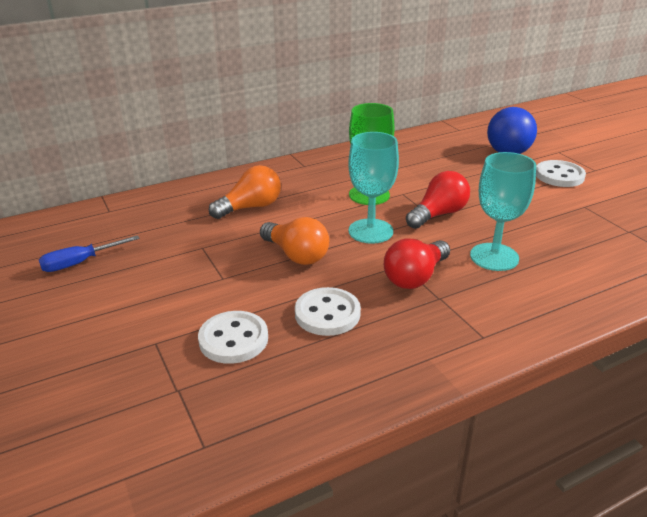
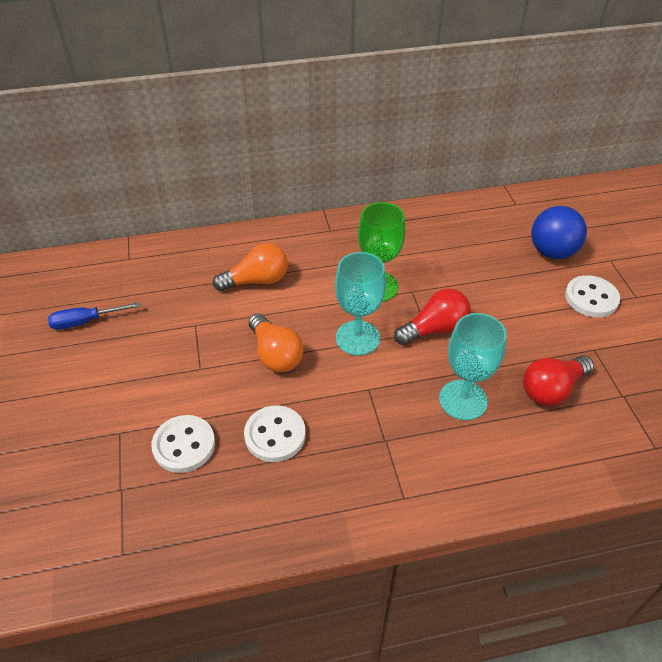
camera: 15 degrees right, 15 degrees up
(415, 277) = (374, 408): red light bulb -> red light bulb (552, 389)

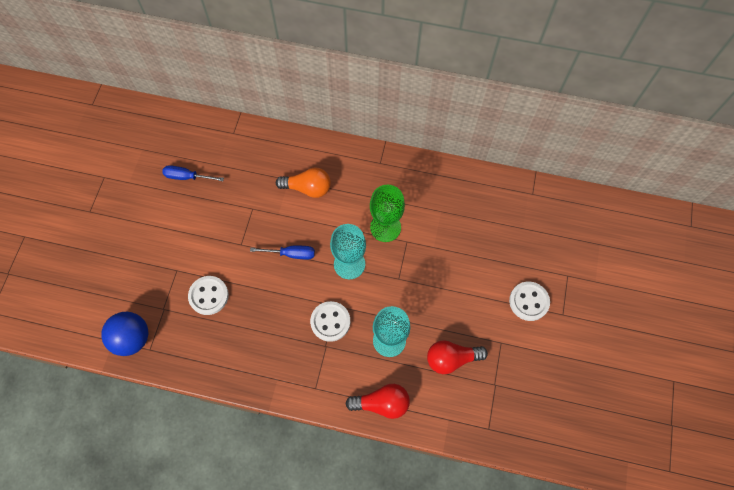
camera: 25 degrees right, 20 degrees up
(275, 354) = (291, 254): orange light bulb -> blue screwdriver
(275, 435) = (263, 313): white button -> white button (330, 321)
(434, 329) = (403, 279): red light bulb -> red light bulb (382, 403)
(552, 252) = (528, 250): blue ball -> blue ball (132, 338)

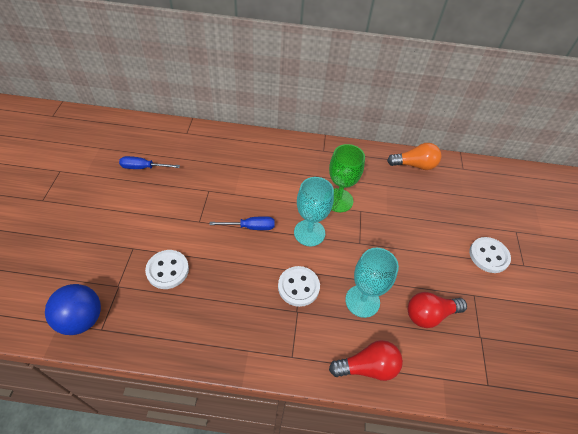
camera: 10 degrees left, 15 degrees down
(307, 188) = (260, 172): orange light bulb -> orange light bulb (414, 165)

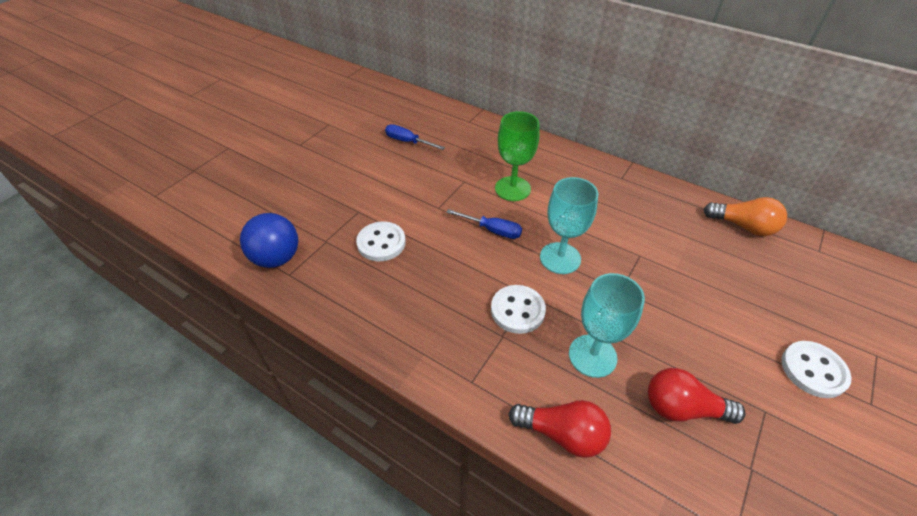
camera: 30 degrees right, 5 degrees down
(338, 200) = (615, 235): green goblet -> green goblet (512, 189)

